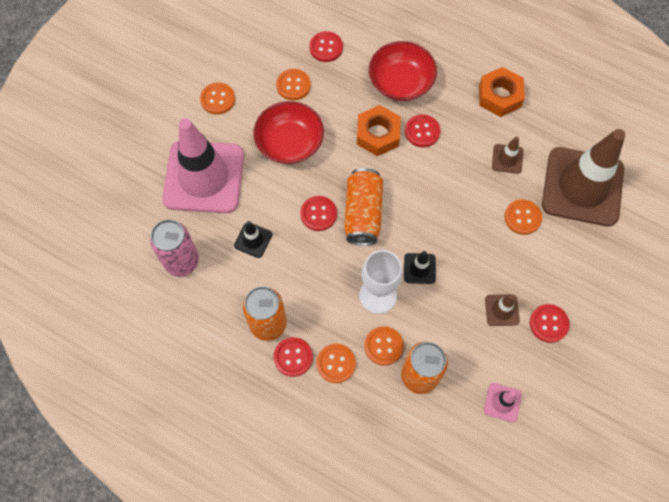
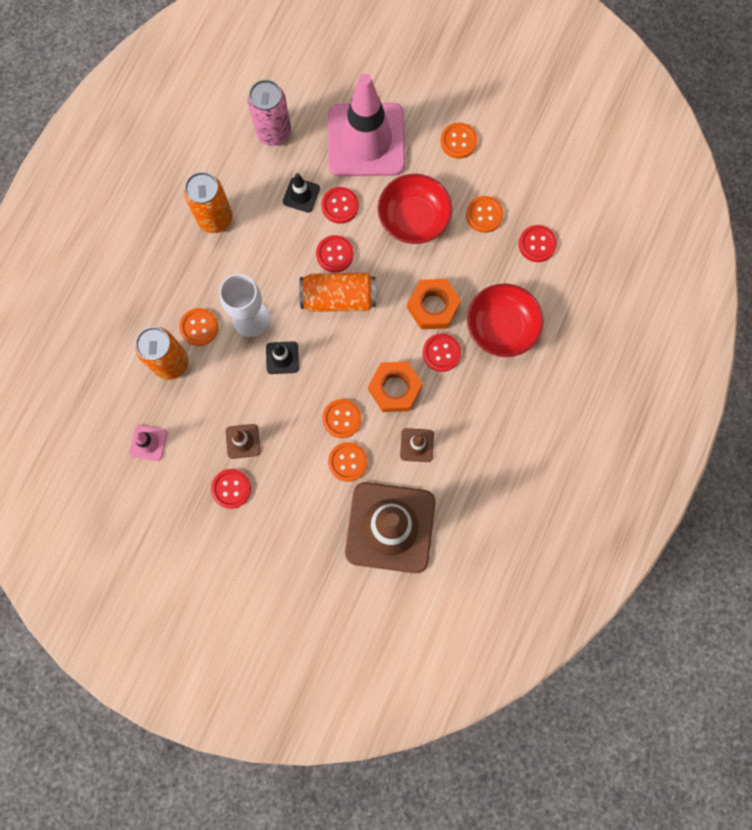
camera: 85 degrees right, 10 degrees up
(293, 357) = (184, 244): red button -> red button (340, 206)
(336, 363) = (179, 284): orange button -> orange button (342, 419)
(499, 96) = (496, 436): orange nut -> orange nut (395, 388)

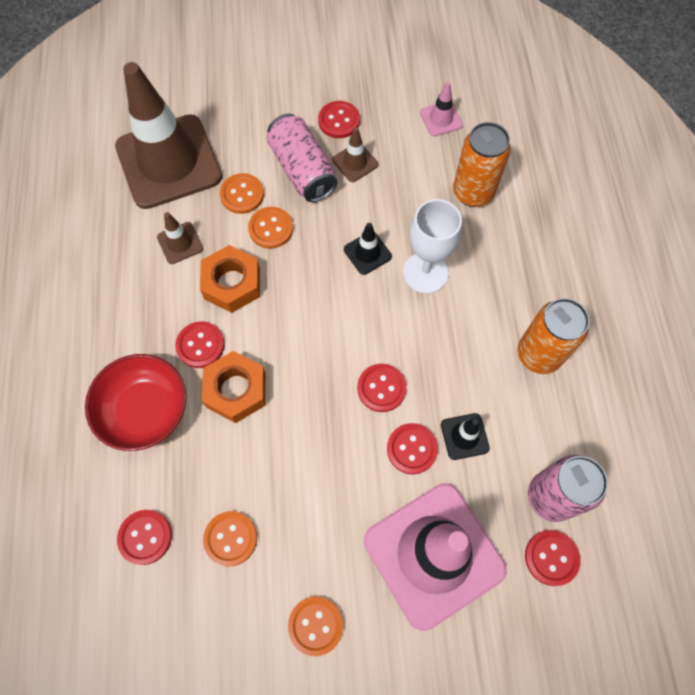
camera: 150 degrees right, 10 degrees down
(199, 327) = (471, 237): orange button -> none
(288, 458) = (302, 170): none -> pink can
(298, 102) = (551, 557): none -> red button
(338, 298) = (347, 343): orange can -> none
(413, 218) = (315, 483): red bowl -> none

